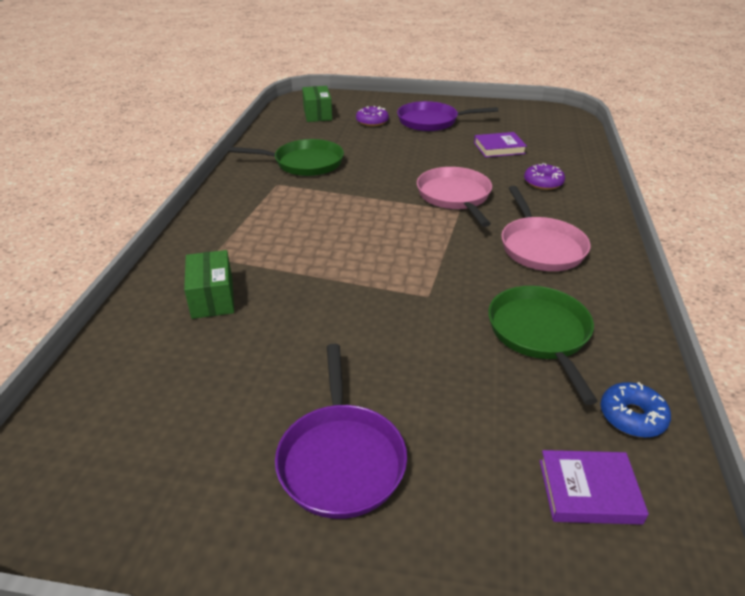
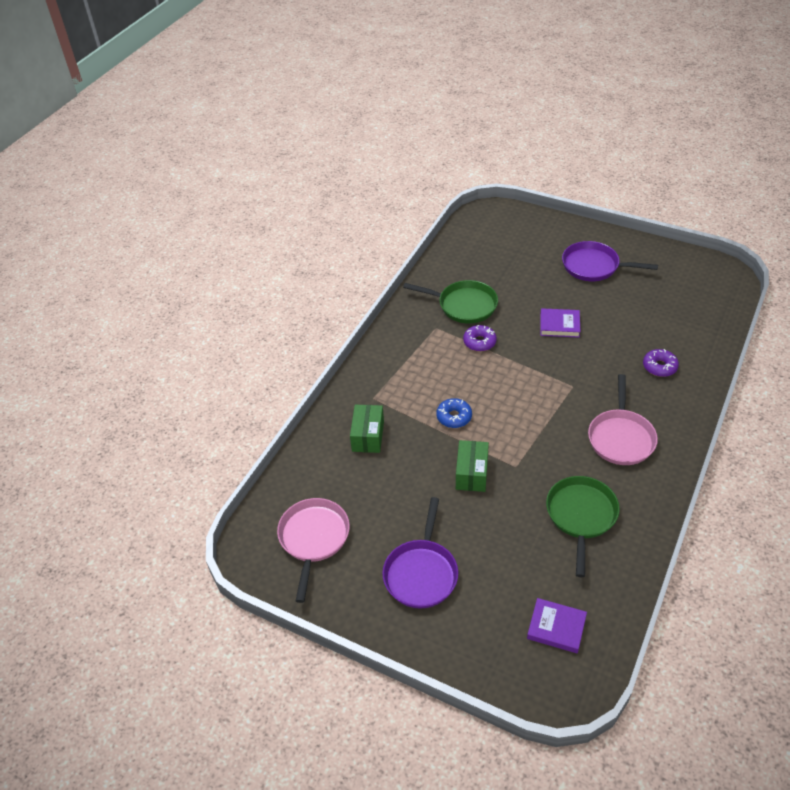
camera: 20 degrees right, 10 degrees up
(317, 114) = (492, 239): green box -> green box (471, 473)
(372, 121) = (538, 258): purple donut -> purple donut (479, 342)
(455, 197) = (576, 369): pink pan -> pink pan (313, 539)
(499, 148) = (641, 315): purple book -> purple book (559, 325)
(632, 416) = (609, 590): blue donut -> blue donut (454, 417)

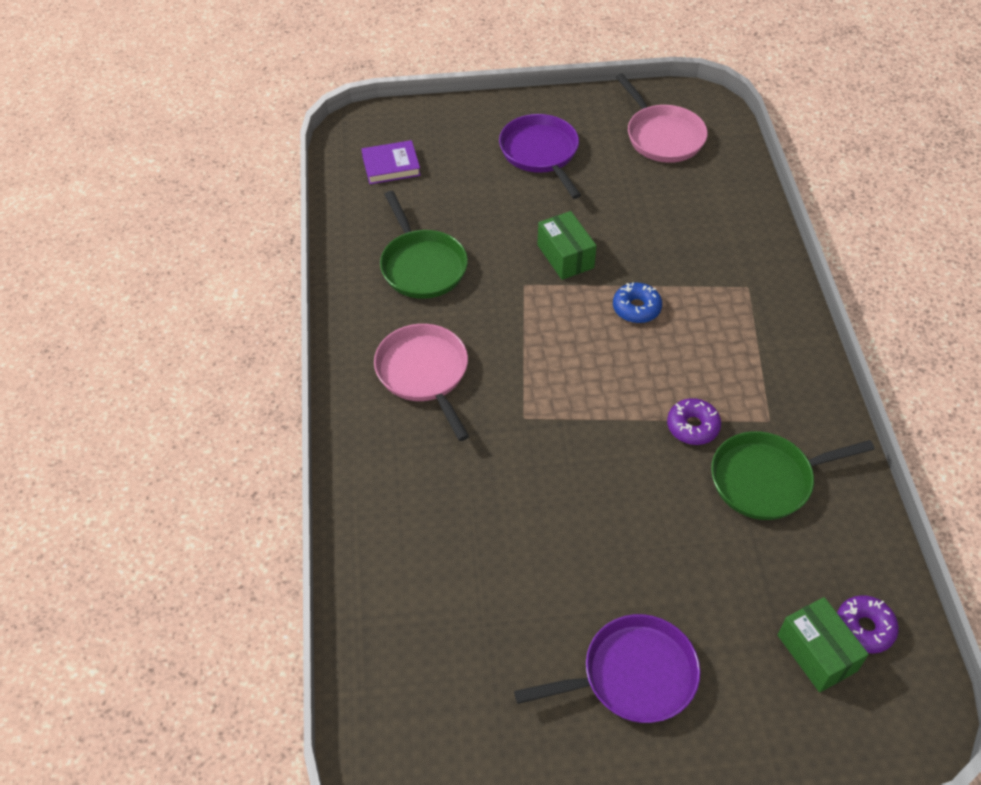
camera: 145 degrees right, 5 degrees up
(368, 436) = (709, 244): green box -> green box (817, 653)
(559, 325) = (605, 512): purple book -> none
(659, 367) = (423, 507): purple donut -> purple donut (864, 628)

